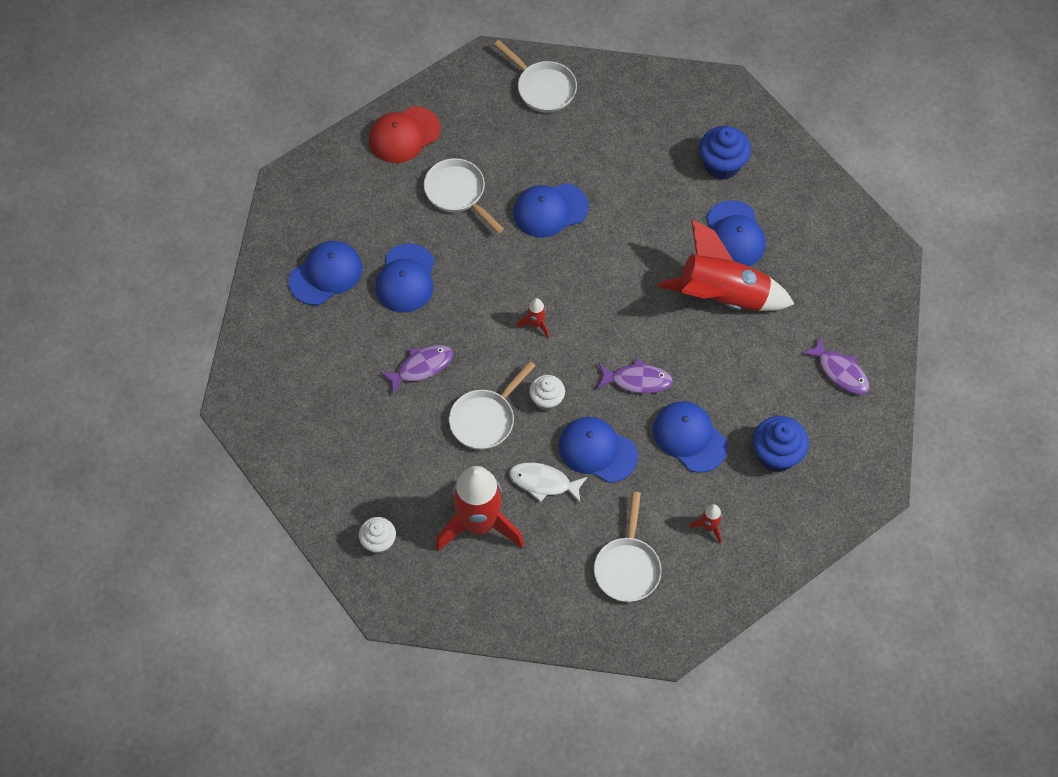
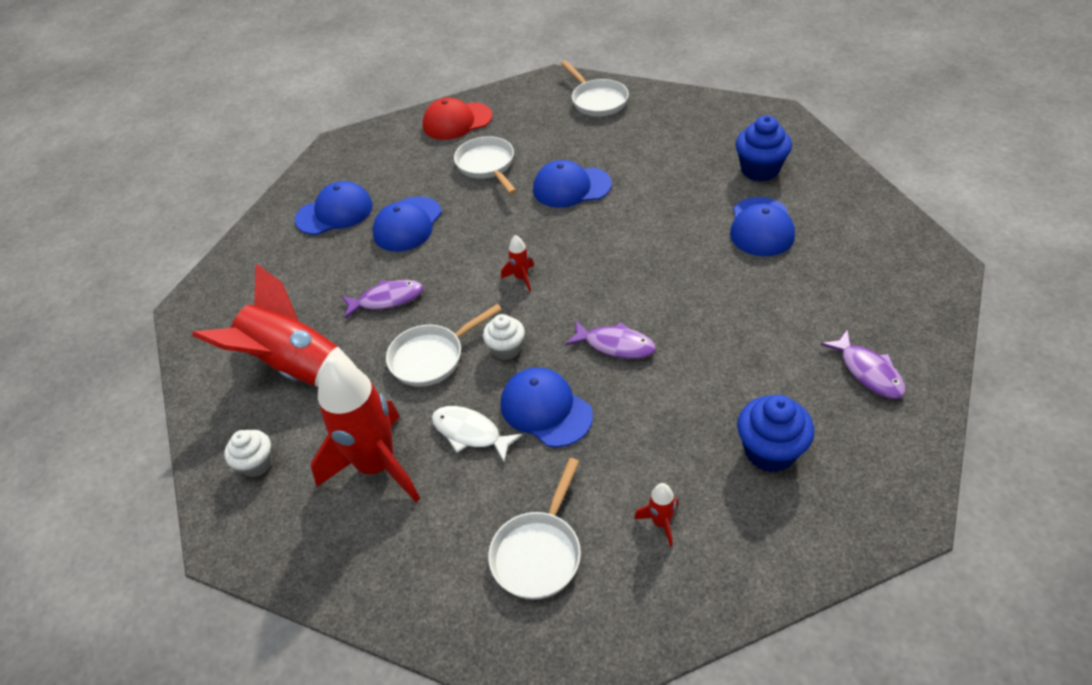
camera: 20 degrees right, 15 degrees down
(689, 437) = (662, 413): blue cap -> none
(722, 296) = (735, 279): red rocket -> red rocket (296, 368)

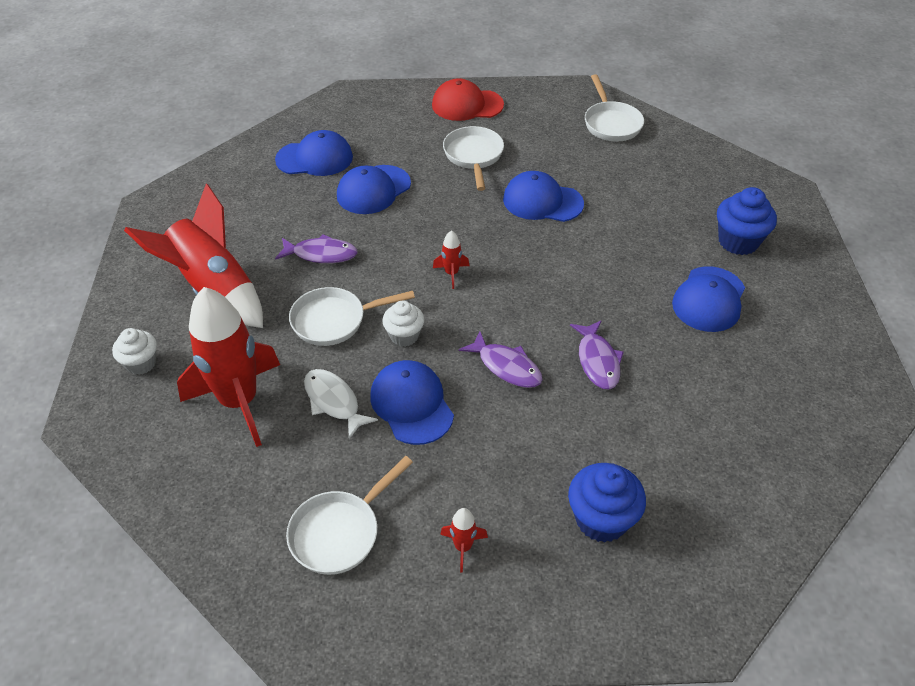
camera: 15 degrees right, 0 degrees up
(868, 372) = (740, 478): purple fish -> purple fish (597, 361)

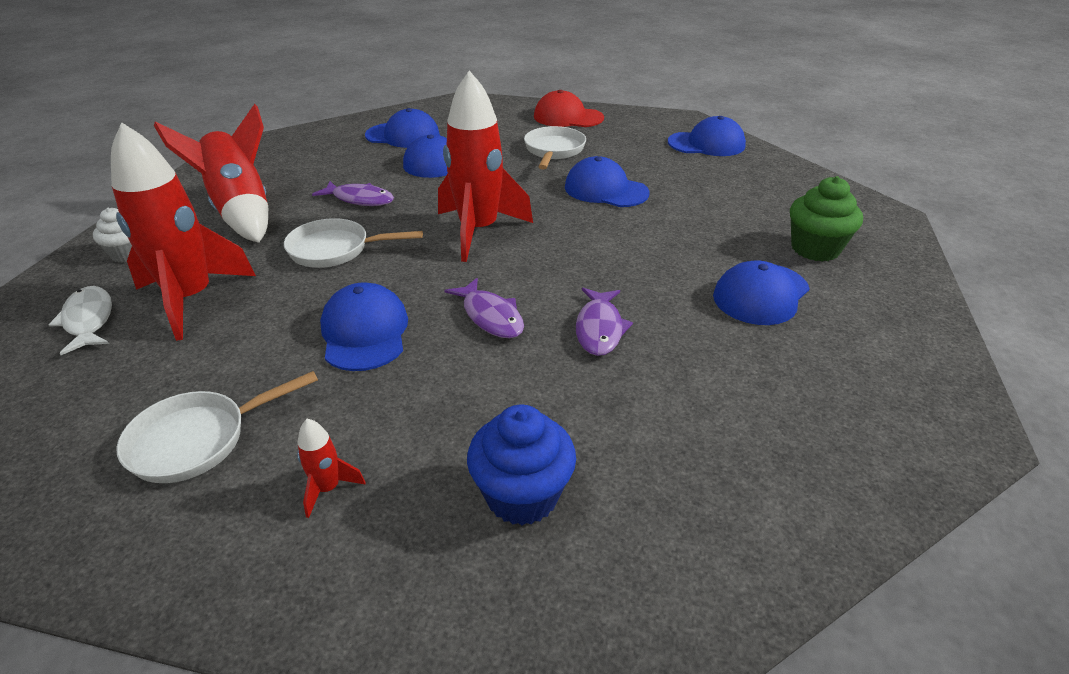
camera: 15 degrees right, 10 degrees down
(334, 402) = (285, 315): white fish -> white fish (89, 320)
(404, 336) = (397, 272): white cupcake -> none
(451, 274) = (478, 231): red rocket -> red rocket, size x2.48
(611, 123) = (706, 144): white pan -> blue cap
(738, 241) = (815, 249): blue cupcake -> green cupcake

